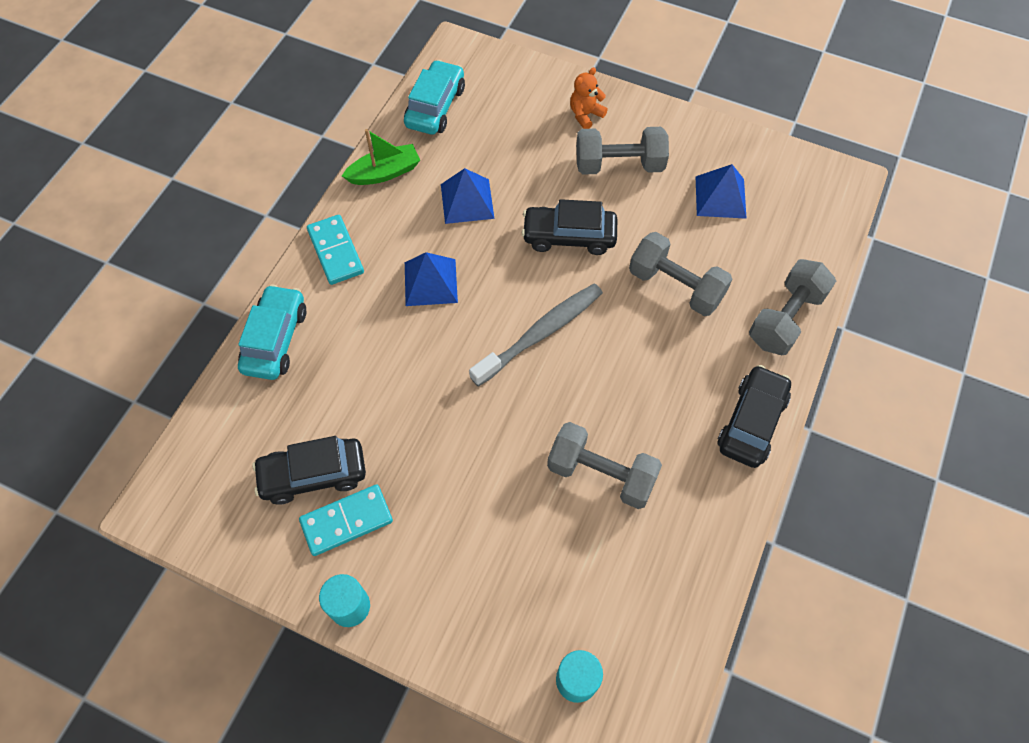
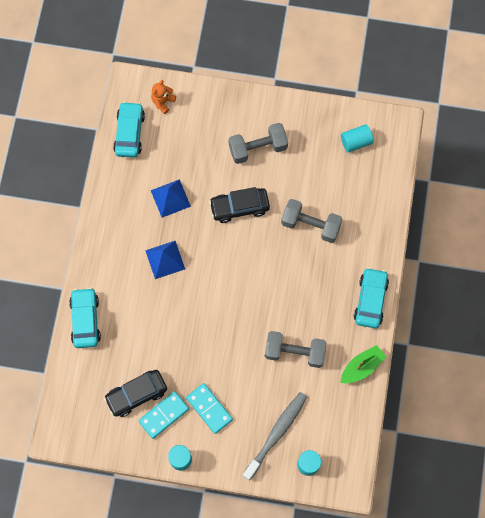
camera: 15 degrees left, 10 degrees up
(335, 251) = (101, 254): turquoise domino -> turquoise domino (209, 409)
(384, 172) = (113, 191): green boat -> green boat (362, 367)
(540, 334) = (239, 276): grey toothbrush -> grey toothbrush (276, 434)
(585, 115) = (227, 115): orange teddy bear -> orange teddy bear (163, 102)
(720, 197) = (325, 156): blue pyramid -> none
(751, 422) = (370, 300): black car -> turquoise car
(773, 188) = (356, 142): none -> turquoise cylinder
(785, 318) = (378, 230): grey dumbbell -> none

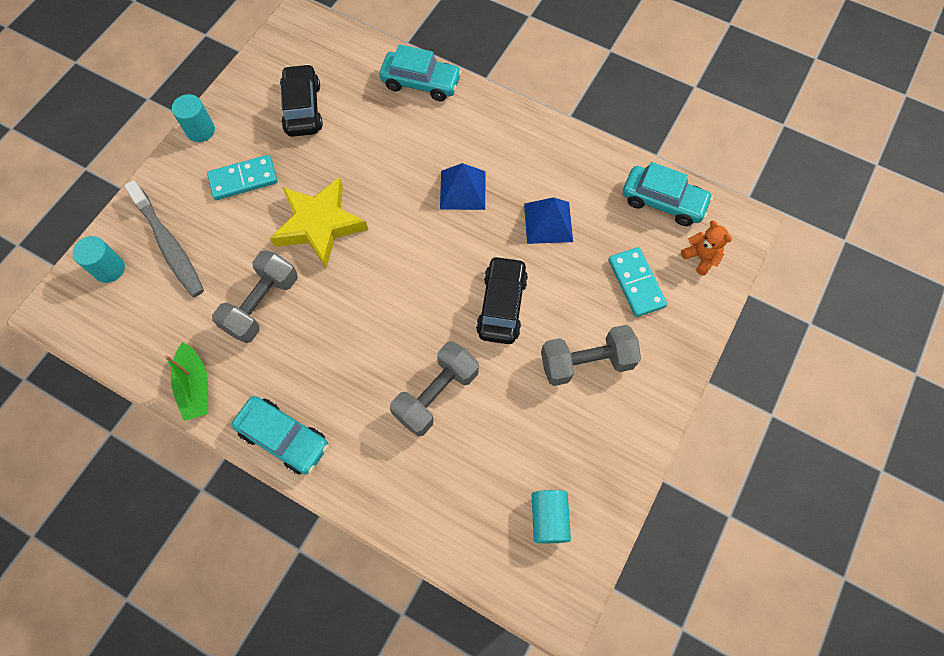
camera: 110 degrees right, 5 degrees down
(164, 415) = (262, 129): turquoise domino -> turquoise domino (636, 283)
(225, 341) = (319, 225): none -> yellow star
(258, 148) = (586, 362): grey dumbbell -> grey dumbbell turned 75 degrees clockwise

